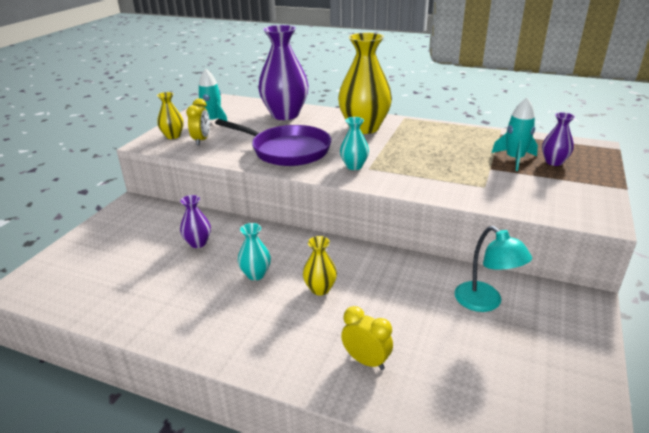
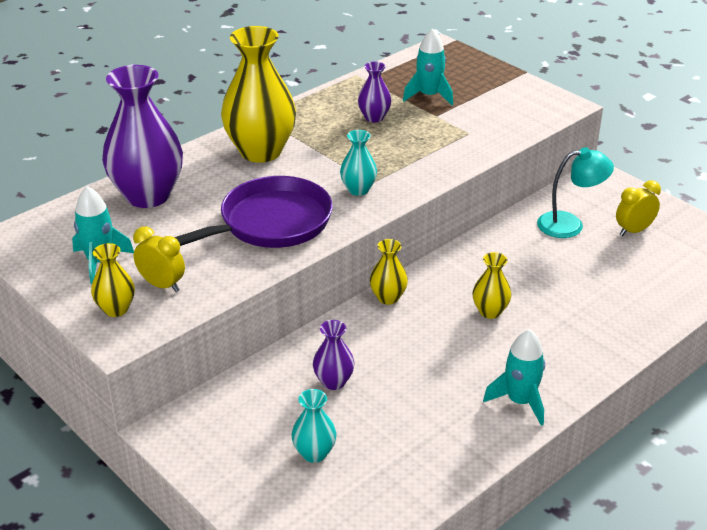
camera: 65 degrees left, 5 degrees up
(214, 335) = (520, 401): none -> turquoise rocket
(256, 274) = (434, 349): turquoise vase -> turquoise vase (314, 453)
(302, 239) = (388, 297): none -> yellow vase
(366, 361) = (607, 315): yellow clock -> yellow clock (633, 231)
(554, 162) = (452, 80): purple vase -> purple vase (374, 117)

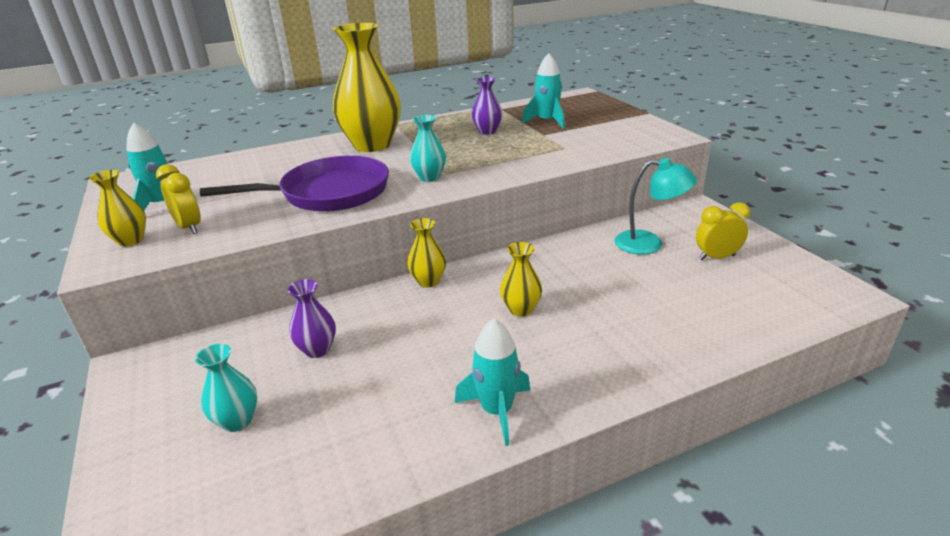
camera: 20 degrees right, 5 degrees down
(148, 195) = (253, 164): purple vase -> none

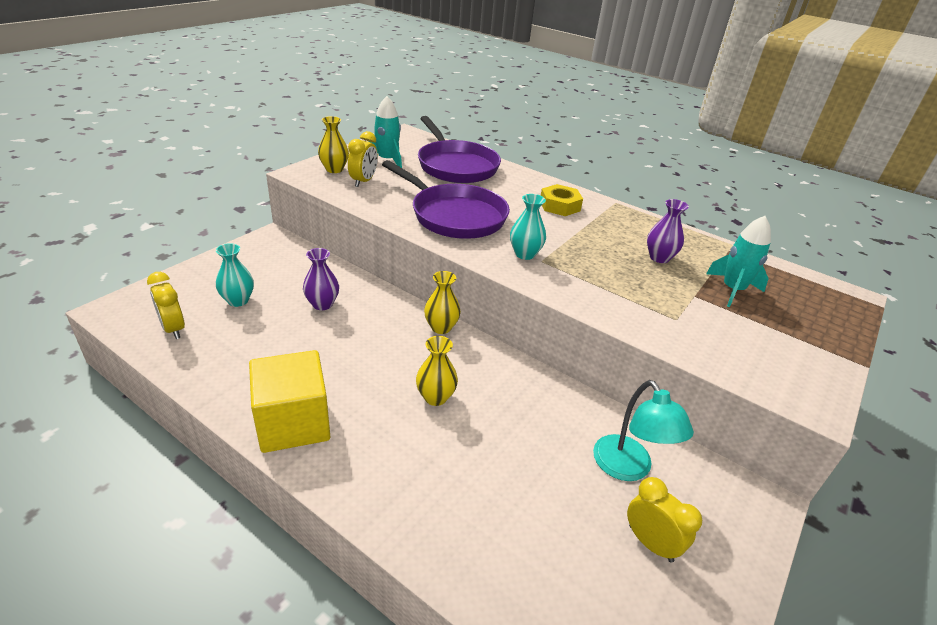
camera: 55 degrees right, 5 degrees up
(234, 171) = (455, 166): none -> purple pan
(236, 498) = (173, 329): none -> yellow clock
(372, 145) = (559, 206): yellow vase -> yellow nut
(497, 411) = (293, 423): turquoise rocket -> yellow cube

